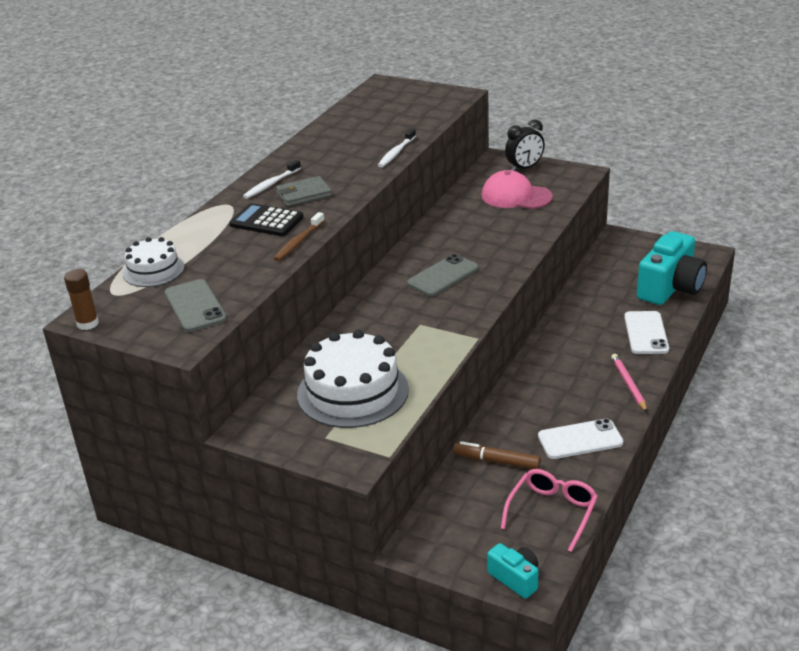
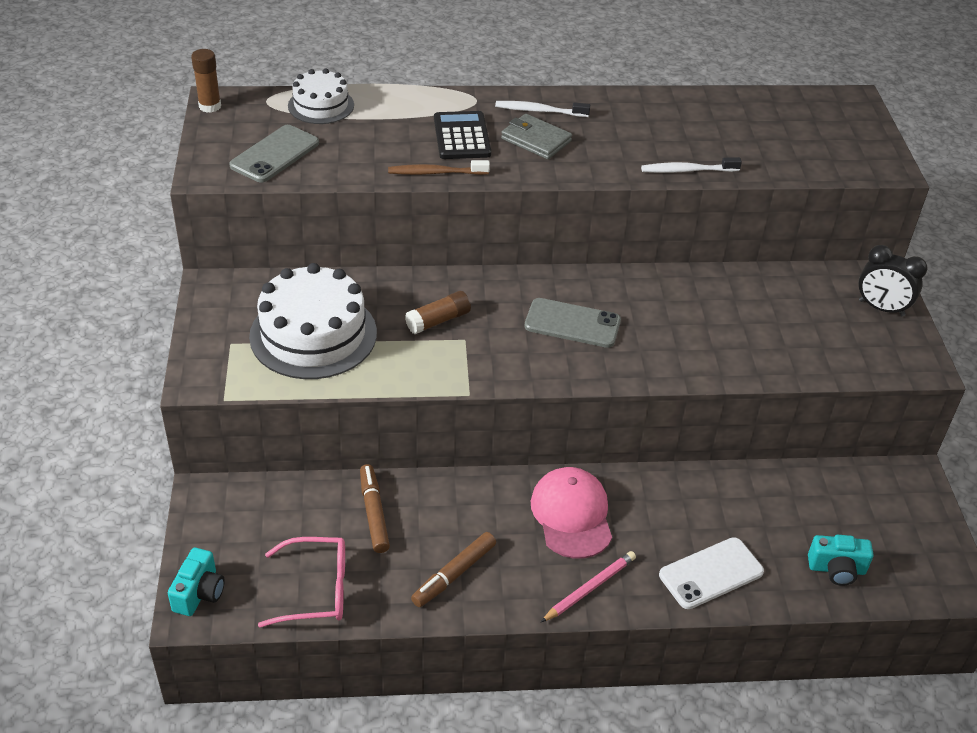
camera: 55 degrees right, 10 degrees up
(390, 330) = (438, 321): none -> brown glue stick
(516, 196) = (803, 324): pink cap -> pink cap (572, 515)
(580, 439) = (454, 574): white phone -> brown marker
(670, 288) = (836, 569): turquoise camera -> turquoise camera, size x0.51

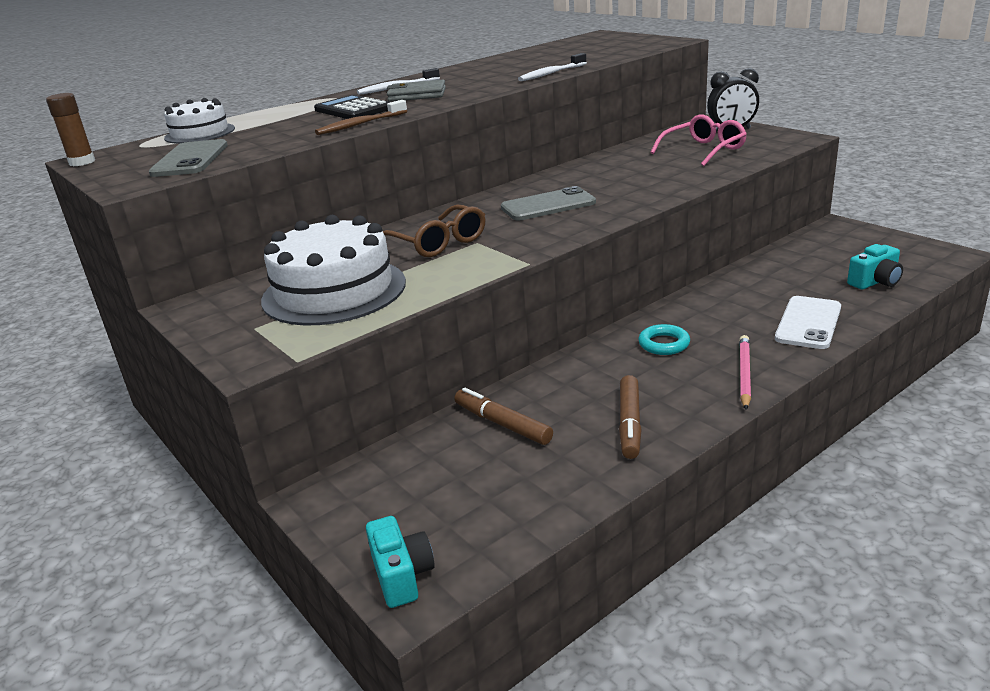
camera: 30 degrees left, 15 degrees down
(316, 590) = (522, 502): pink glasses -> pink glasses (703, 150)
(438, 321) = (438, 243): brown glue stick -> brown glasses
(572, 515) = (664, 344): pink cap -> turquoise ring

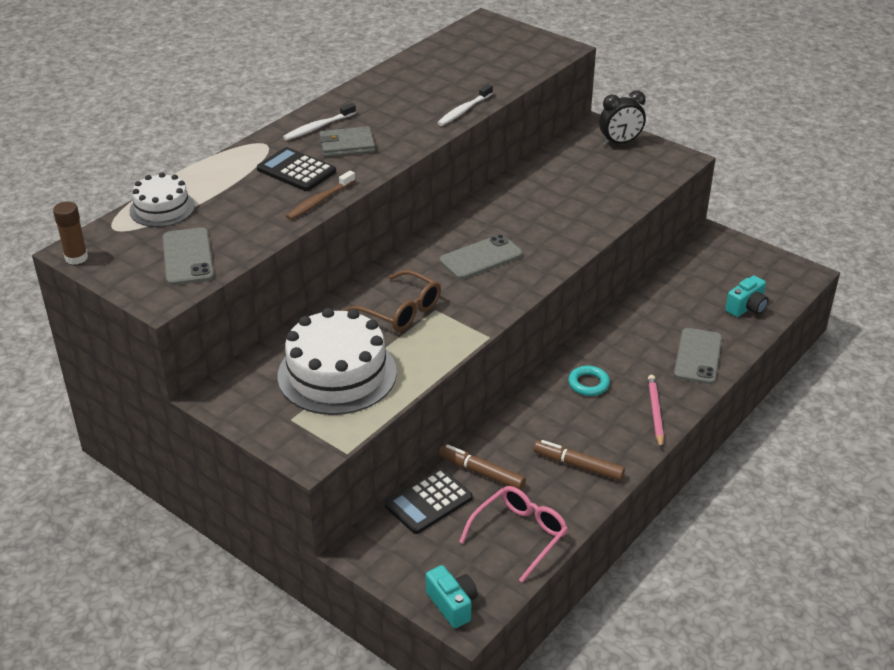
camera: 15 degrees left, 10 degrees up
(424, 451) = (428, 502): none -> black calculator
(629, 423) = (578, 465): brown marker -> brown marker turned 120 degrees clockwise
(703, 150) = (600, 176): pink glasses -> pink glasses (519, 535)
(808, 323) = (698, 356): white phone -> grey phone

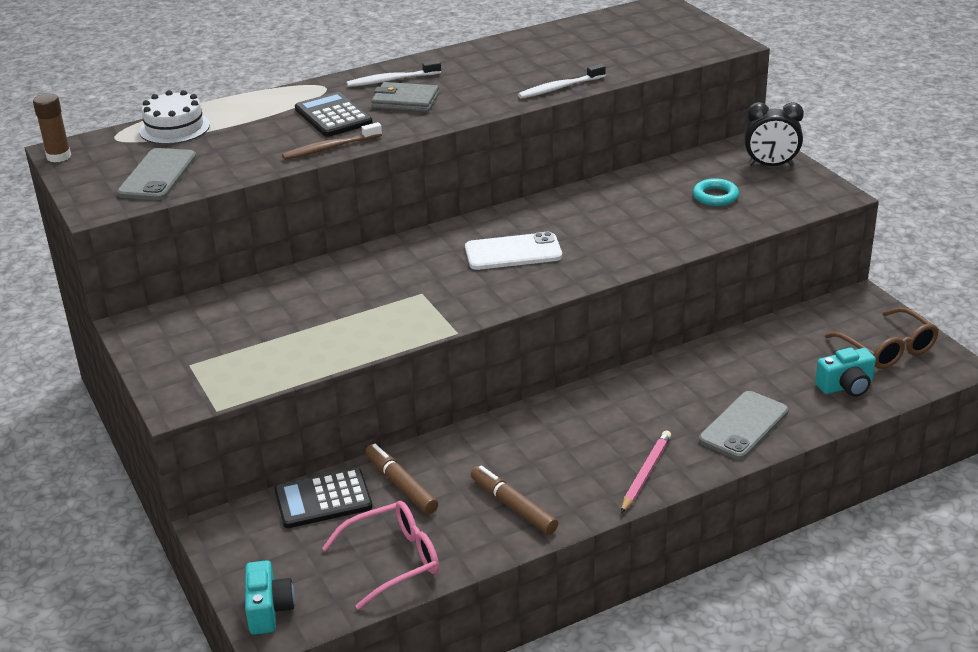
camera: 25 degrees right, 5 degrees down
(337, 374) = (270, 332): white cake -> none
(401, 310) = (385, 286): brown glasses -> brown glasses (887, 349)
(481, 258) = (513, 252): grey phone -> white phone
(588, 384) = (590, 424): turquoise ring -> turquoise ring (715, 196)

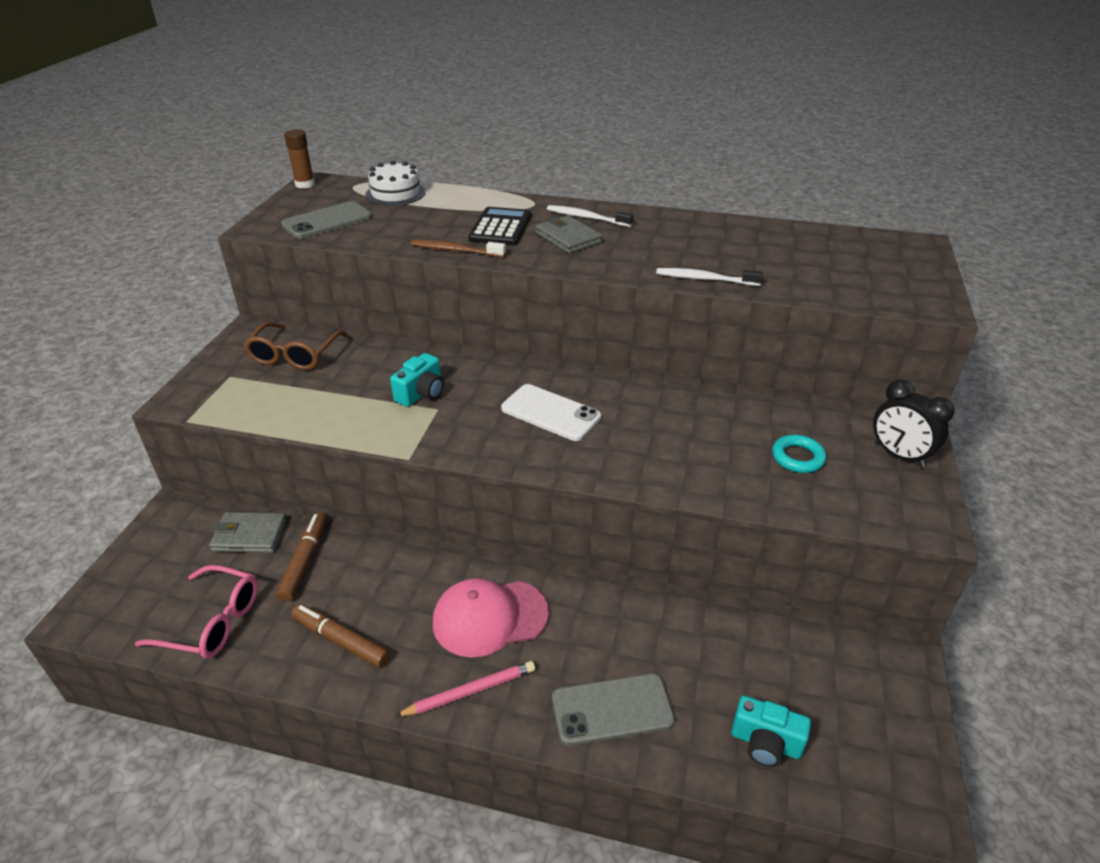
camera: 40 degrees right, 5 degrees up
(269, 610) = (102, 599): turquoise camera -> turquoise camera (421, 393)
(323, 499) = (249, 535): black calculator -> grey wallet
(513, 506) = (341, 640): brown marker -> brown marker turned 60 degrees counterclockwise
(597, 430) = (490, 618): none -> pink cap
(887, 349) = (865, 732): brown glasses -> brown glasses (294, 355)

